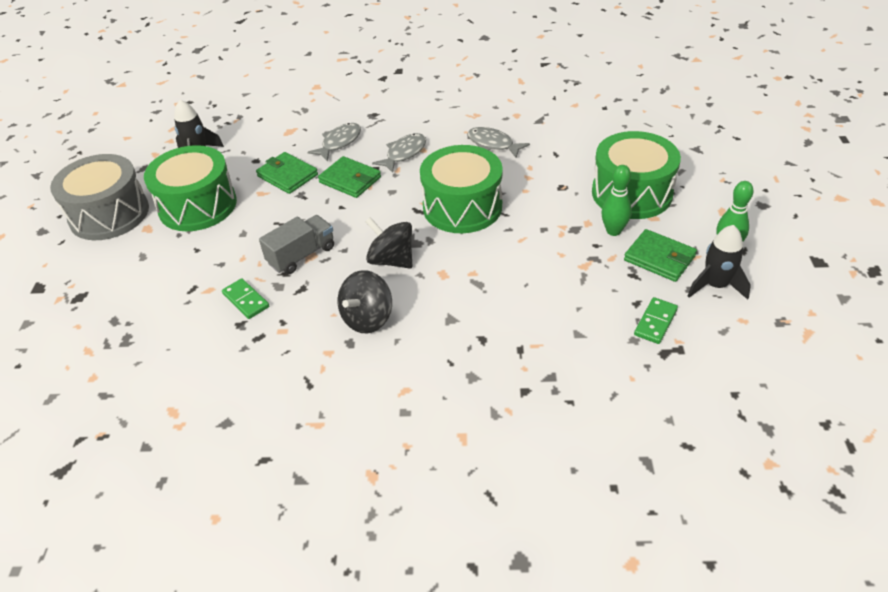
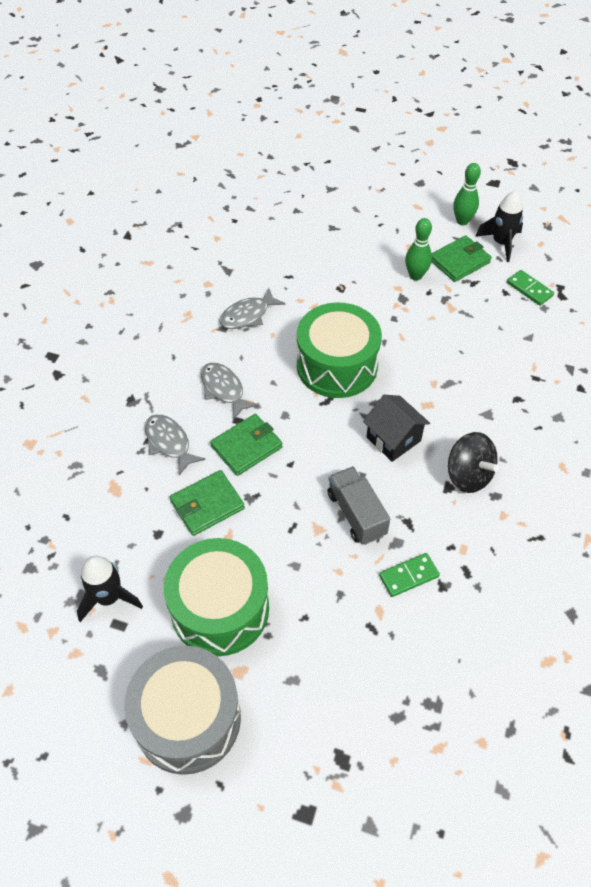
camera: 75 degrees left, 10 degrees up
(391, 260) = (393, 439): black spinning top -> black house
(631, 193) = (371, 247): green drum -> none

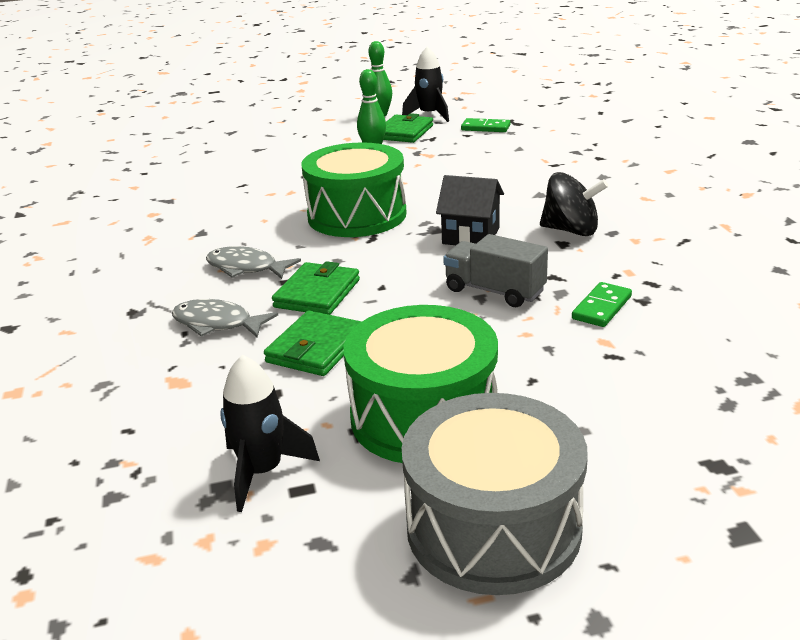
camera: 30 degrees left, 25 degrees down
(248, 315) = (222, 217): grey fish -> none

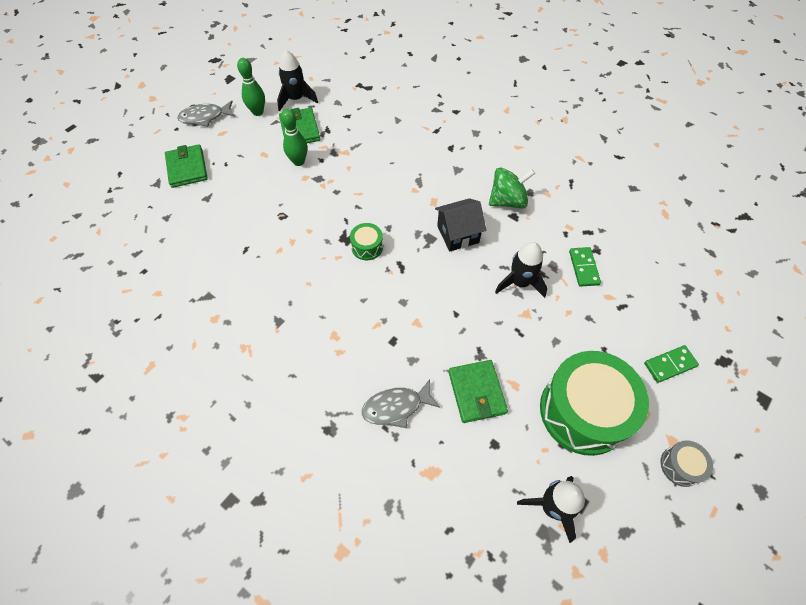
camera: 40 degrees left, 30 degrees up
(246, 268) = (353, 342): grey fish -> grey fish (205, 117)
(317, 293) = (425, 342): green wallet -> green wallet (187, 168)
(357, 215) = (367, 247): green drum -> green drum, size x0.43
(485, 128) = (352, 101): green domino -> green domino (670, 365)
(493, 527) = (680, 466): grey drum -> grey drum, size x0.43
(494, 291) = (520, 282): grey truck -> black rocket
(571, 230) = (507, 201): black spinning top -> green spinning top

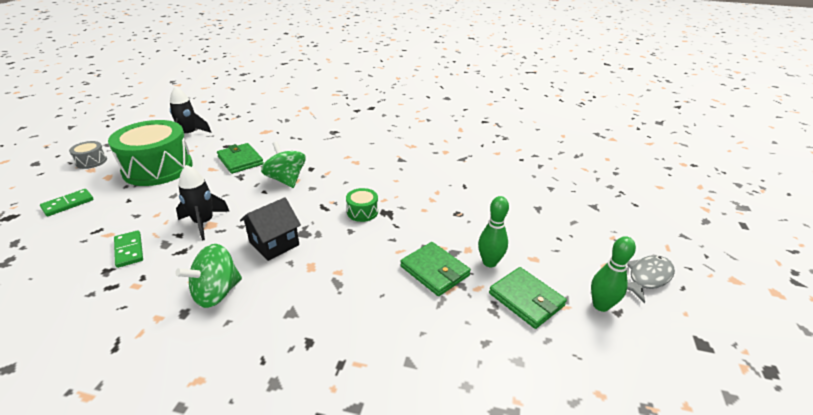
camera: 155 degrees right, 25 degrees down
(187, 168) = (587, 224): green wallet -> green wallet (434, 271)
(296, 99) = (578, 344): black rocket -> none
(396, 407) = (296, 145): grey fish -> none
(427, 327) = (286, 180): none -> green spinning top

